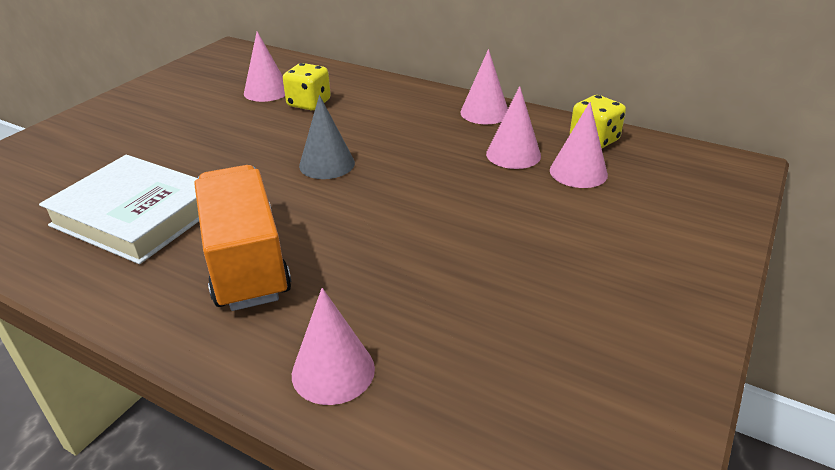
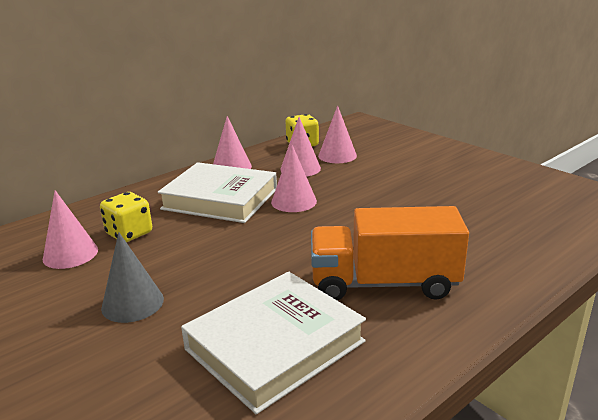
camera: 70 degrees left, 10 degrees down
(327, 164) = (256, 235): grey cone -> grey cone (132, 303)
(333, 371) = (517, 258): pink cone -> pink cone (294, 201)
(400, 126) = (220, 199): none -> white book

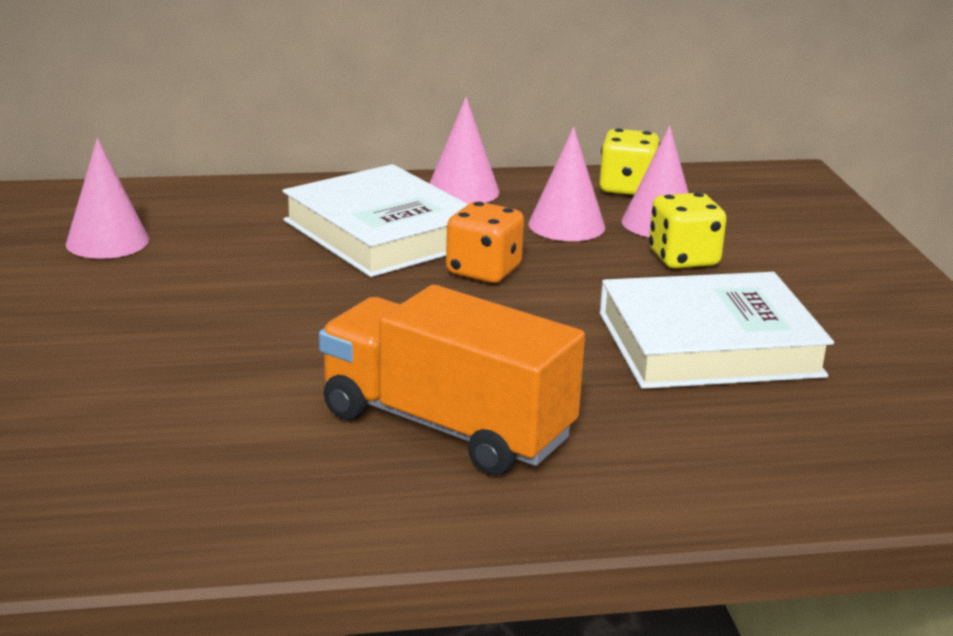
camera: 30 degrees right, 0 degrees up
(129, 233) = (205, 239): yellow dice -> yellow dice (683, 258)
(132, 303) = (104, 325): grey cone -> none
(274, 345) = (199, 438): white book -> white book (709, 344)
(294, 201) = (483, 271): pink cone -> orange dice

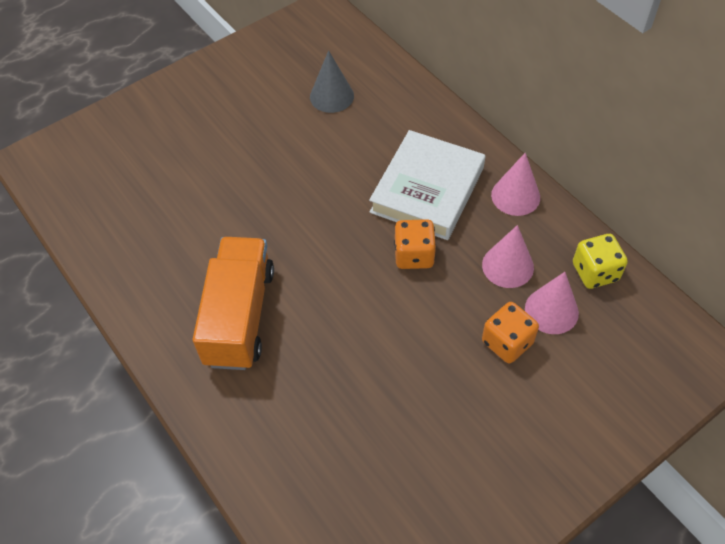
camera: 65 degrees right, 30 degrees up
(107, 241) = (331, 96): pink cone -> grey cone
(683, 258) = (507, 342): yellow dice -> orange dice
(709, 344) = (399, 395): white book -> none

